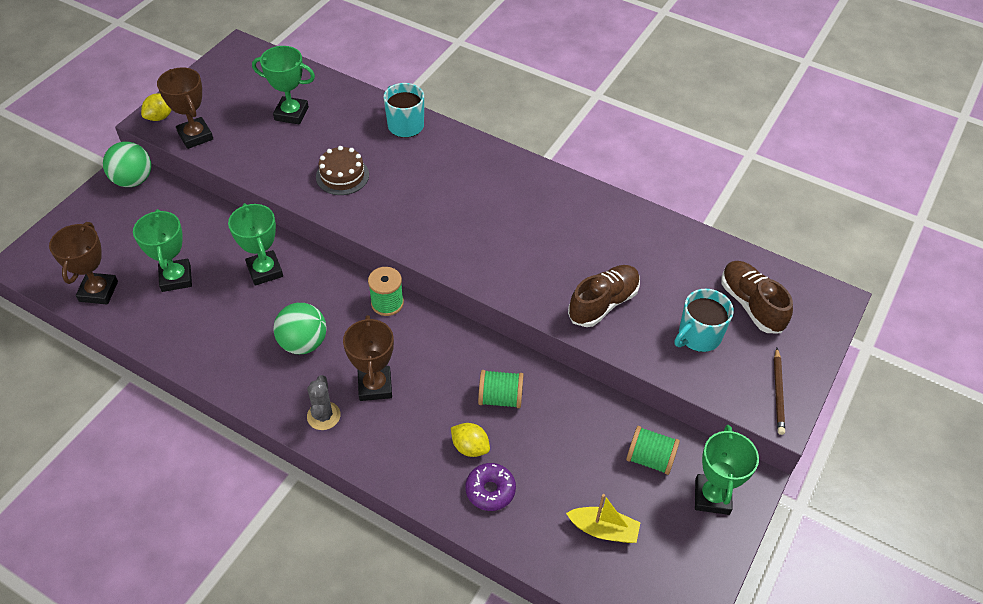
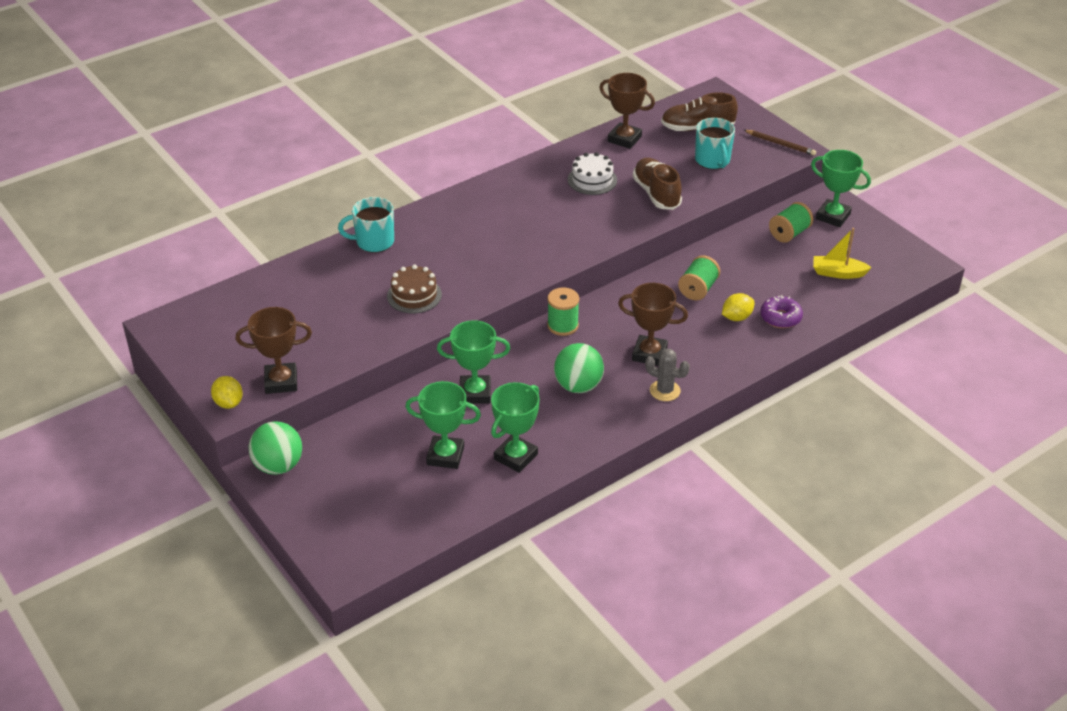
camera: 65 degrees left, 10 degrees down
(98, 291) = (427, 516): brown trophy -> brown trophy (624, 139)
(291, 114) = (299, 309): green trophy -> green trophy (516, 457)
(593, 244) = (592, 180): none -> white cake
(603, 530) = (838, 273): yellow boat -> yellow boat turned 120 degrees counterclockwise

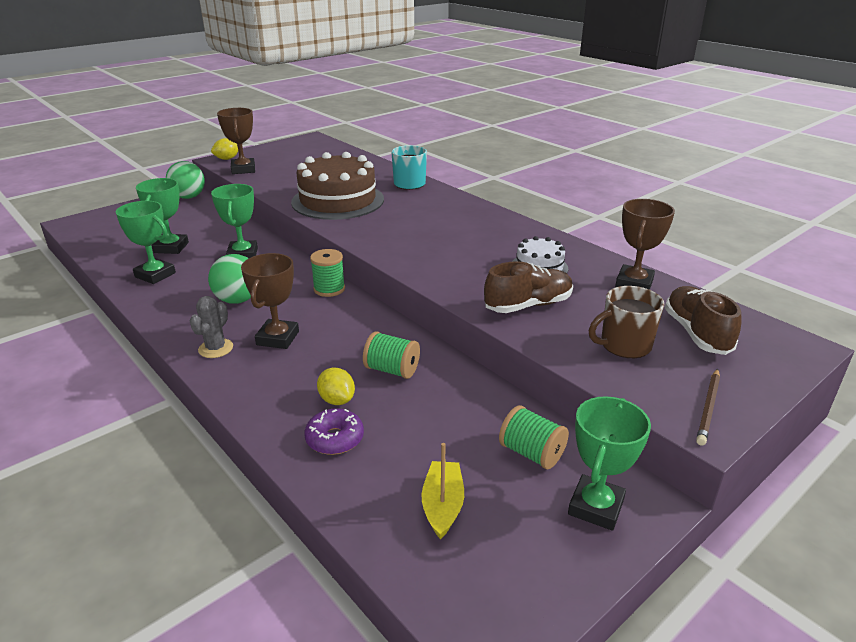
camera: 85 degrees right, 10 degrees down
(414, 295) = (338, 200): brown cake -> brown cake, size x1.97
(713, 160) = (624, 345): turquoise mug -> brown mug

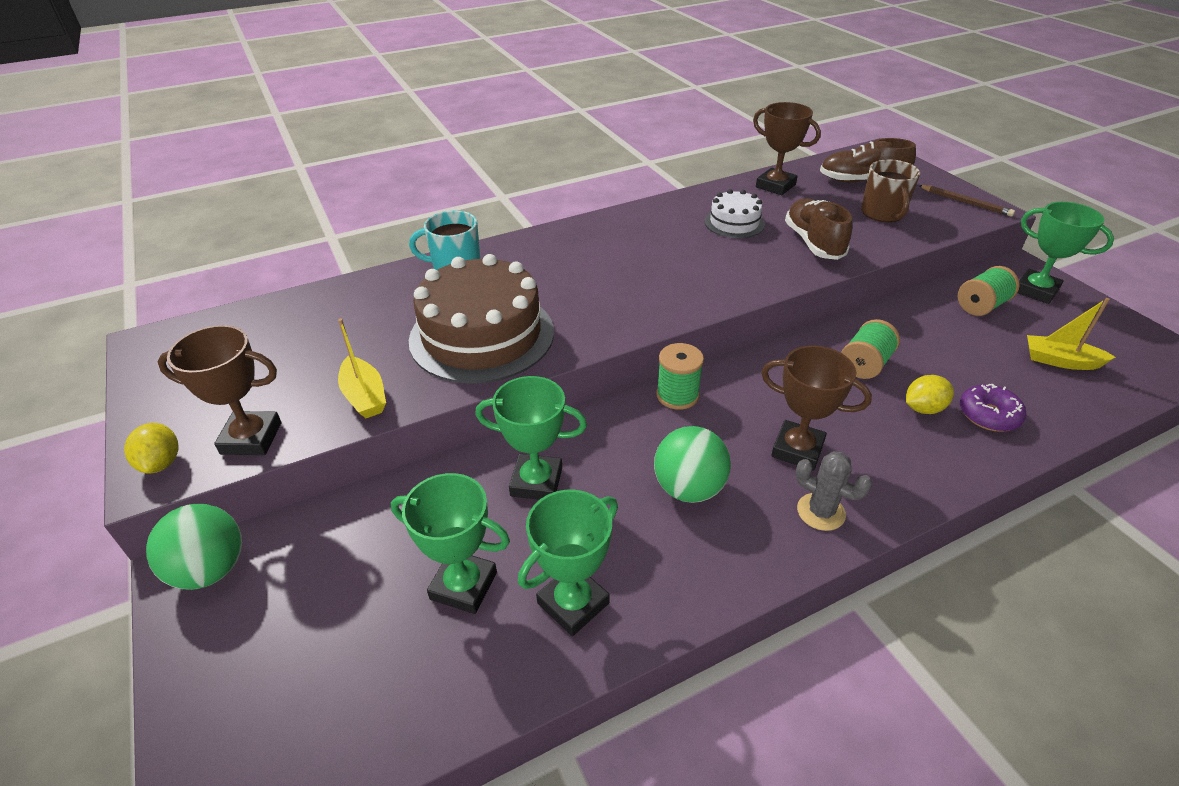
camera: 75 degrees left, 10 degrees up
(276, 184) = (364, 396): none -> yellow boat

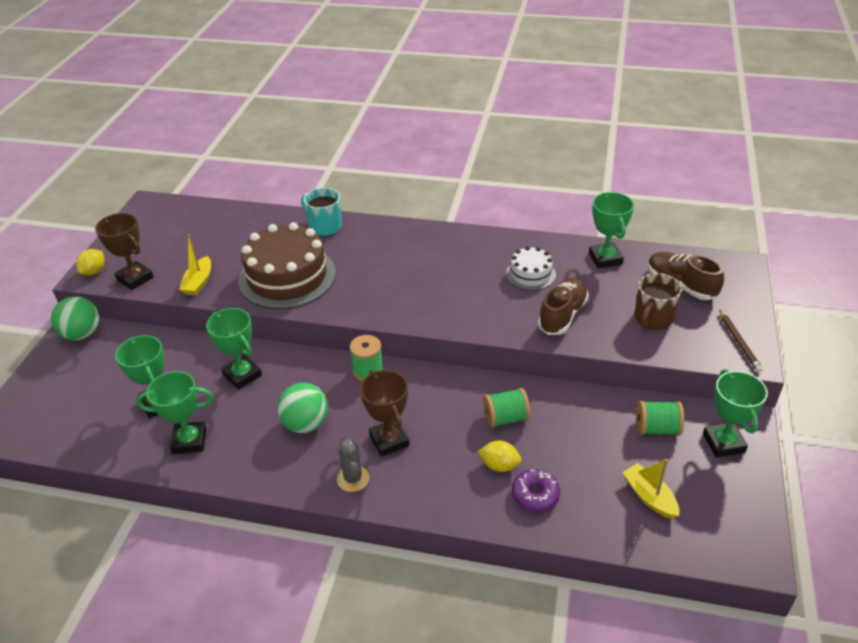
camera: 40 degrees right, 0 degrees up
(775, 186) = (605, 259): brown trophy -> green trophy

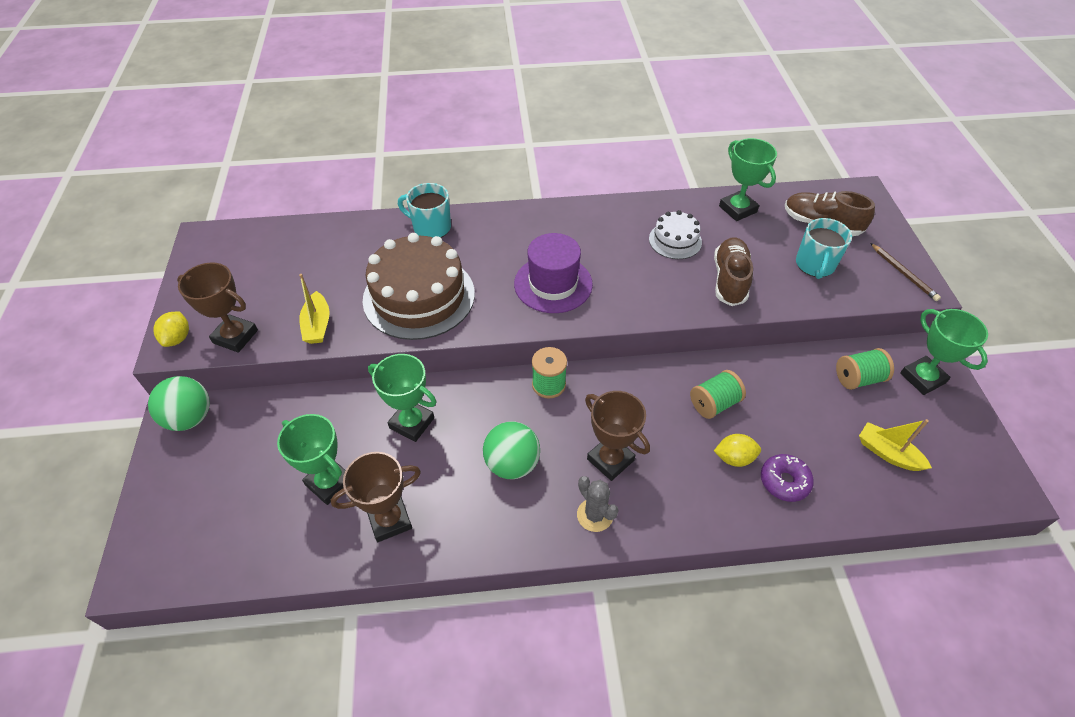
camera: 20 degrees left, 10 degrees up
(189, 441) = (390, 520): green trophy -> brown trophy
(402, 288) = (553, 284): none -> purple hat
(653, 318) = (815, 265): brown mug -> turquoise mug

